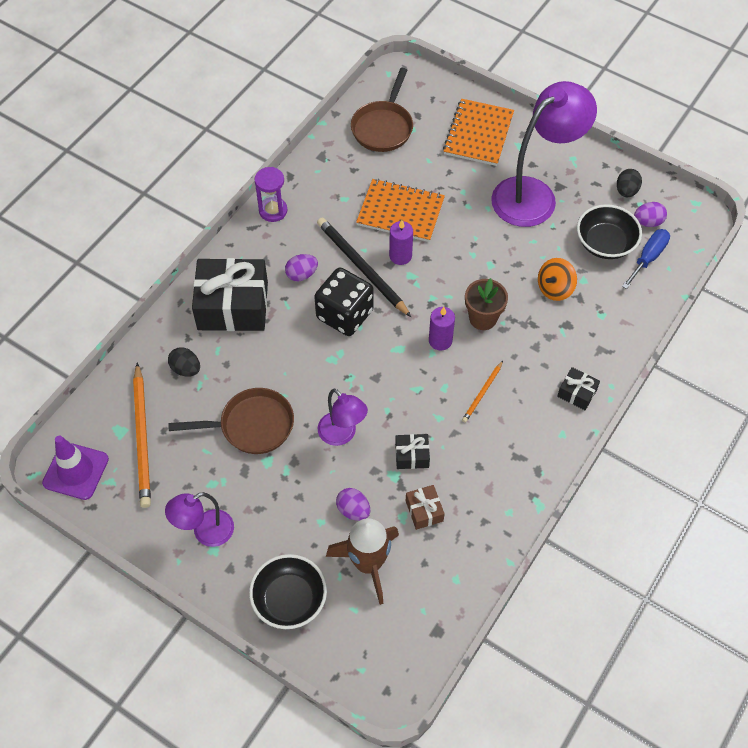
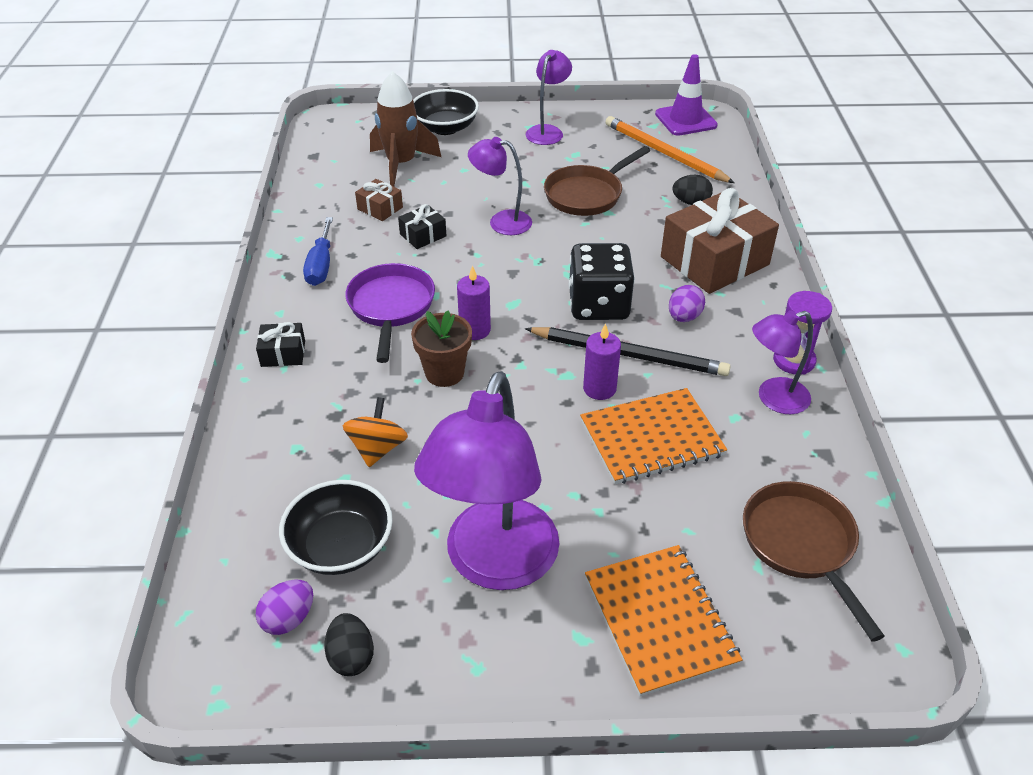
camera: 145 degrees right, 15 degrees down
(233, 306) = (714, 261): black gift -> brown gift
(312, 196) = (773, 399): none -> purple lamp
(353, 510) = (443, 185): purple egg -> none
(482, 393) = (391, 307): orange pencil -> purple pan
(648, 258) = (263, 559): blue screwdriver -> blue screwdriver (321, 265)

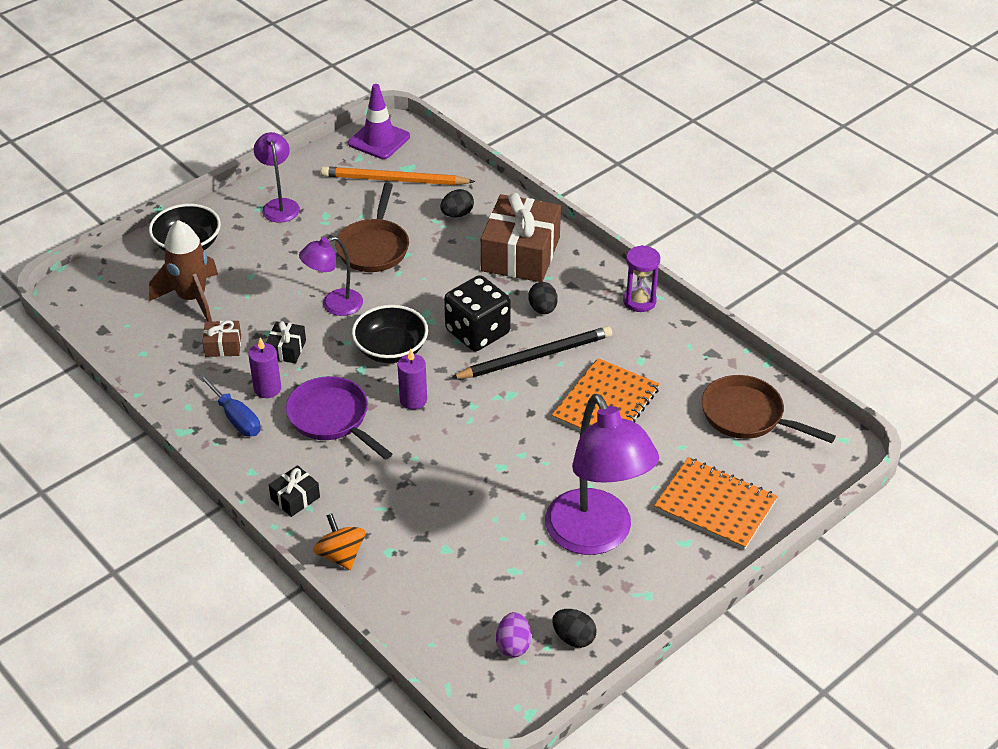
camera: 40 degrees left, 0 degrees up
(341, 546) = (494, 587): black bowl -> black bowl (391, 349)
(377, 448) = (444, 517): orange spinning top -> orange spinning top (341, 555)
(444, 373) = (428, 442): brown flower pot -> none
(599, 388) = (541, 391): purple candle -> purple candle (267, 389)
(684, 317) = (543, 309): purple egg -> black egg
(773, 399) = (651, 334): purple lamp -> none

